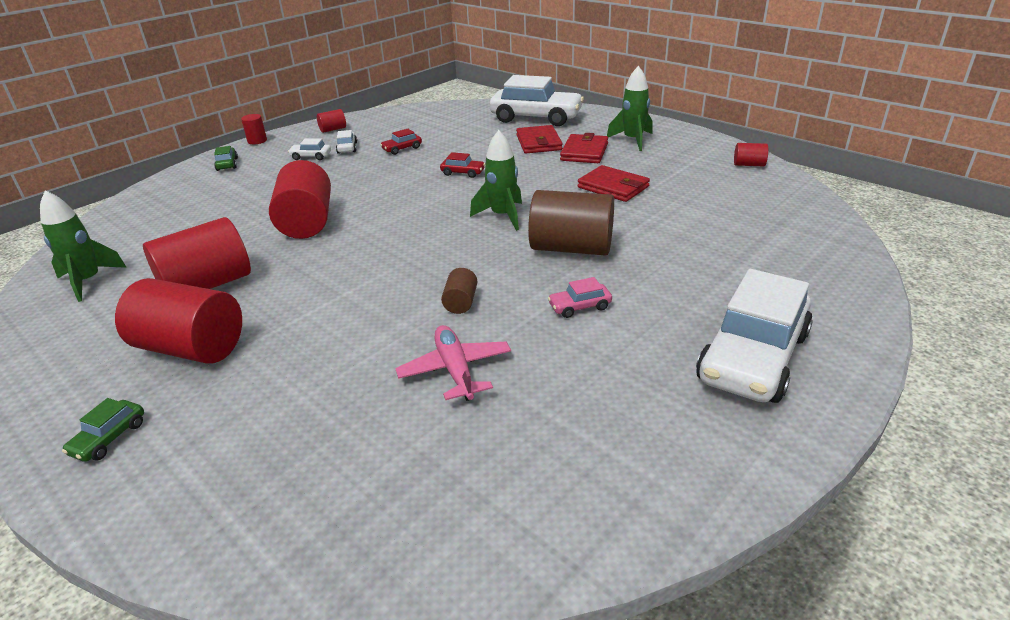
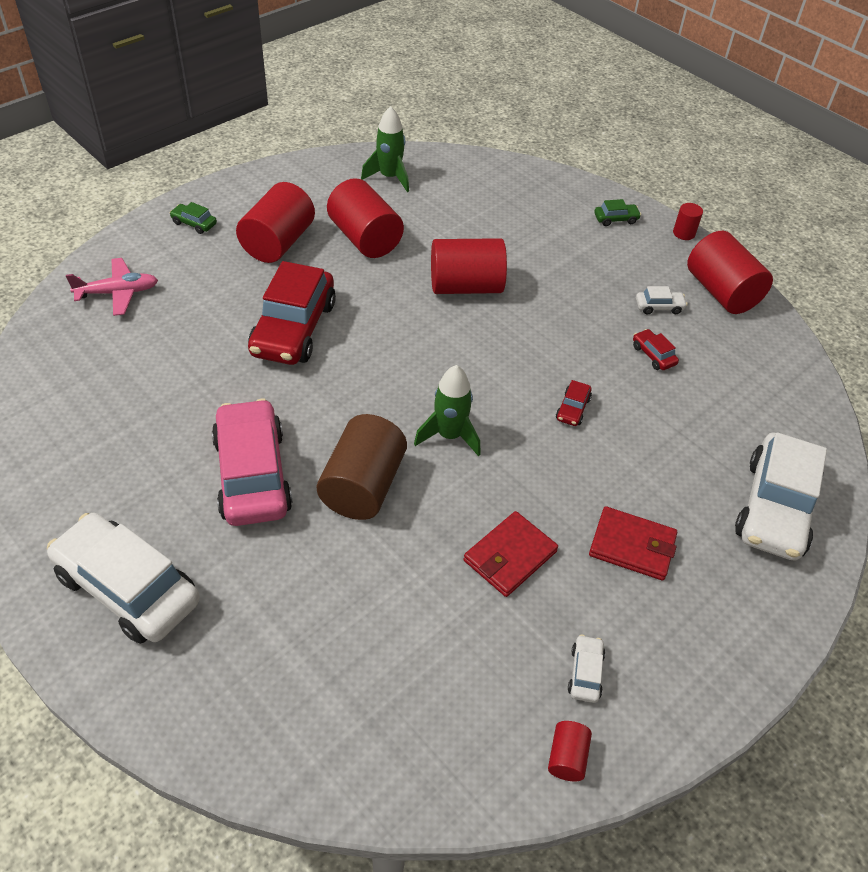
camera: 90 degrees right, 15 degrees up
(311, 156) = (633, 278): white car -> white car (585, 673)
(333, 129) = (721, 292): red cylinder -> red cylinder, size x2.18
(362, 312) = (294, 329): none -> red car
(455, 370) = (194, 382): pink plane -> pink plane (118, 293)
(461, 302) = (288, 391): brown cylinder -> none
(538, 143) = (670, 497): red wallet -> none
(580, 307) = (252, 474): pink car -> pink car, size x2.43
(632, 140) = (676, 618): green rocket -> none

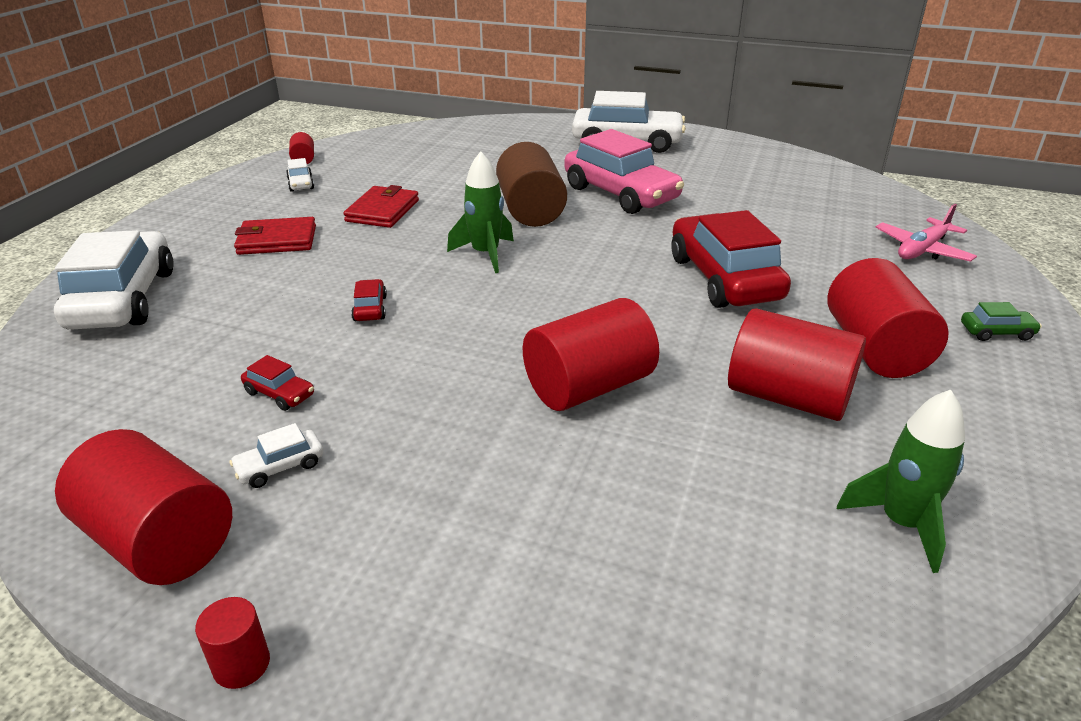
camera: 155 degrees right, 15 degrees down
(615, 219) = (411, 632): green car -> none

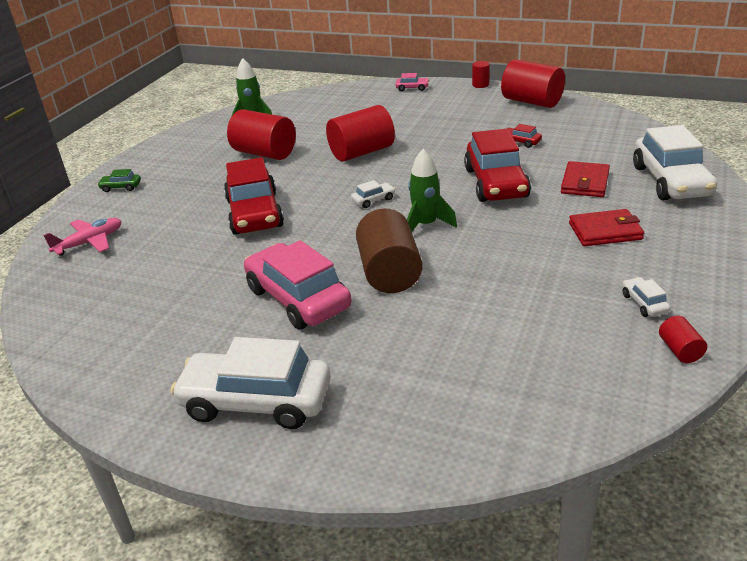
camera: 175 degrees left, 0 degrees up
(280, 467) = (500, 120): white car -> white car (373, 200)
(370, 308) = (496, 183): red car -> red car, size x2.43
(383, 211) = (531, 267): red wallet -> red wallet (585, 182)
(465, 669) = (412, 88): none -> pink car
(875, 349) = (199, 176): red cylinder -> none

